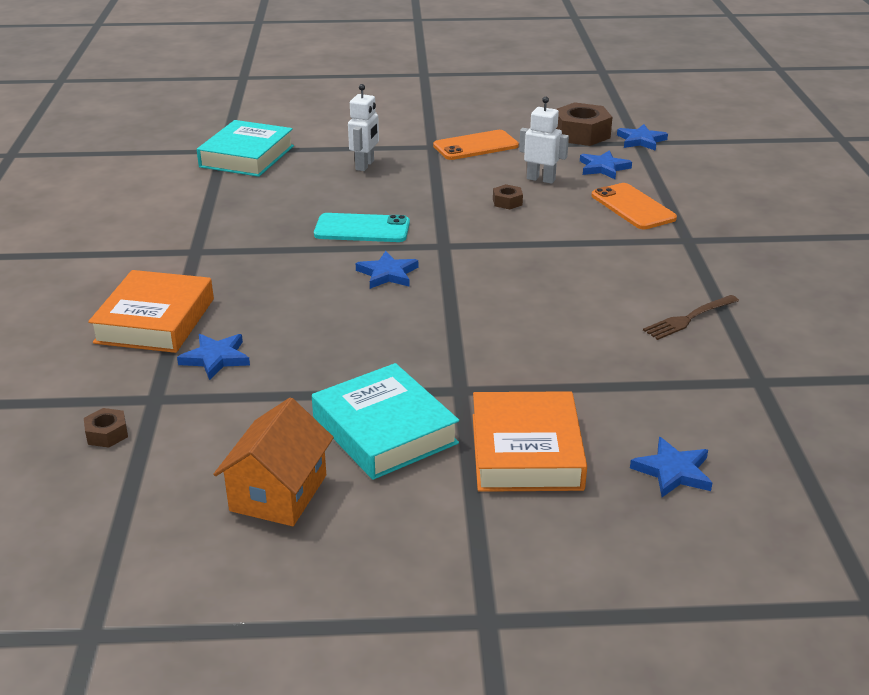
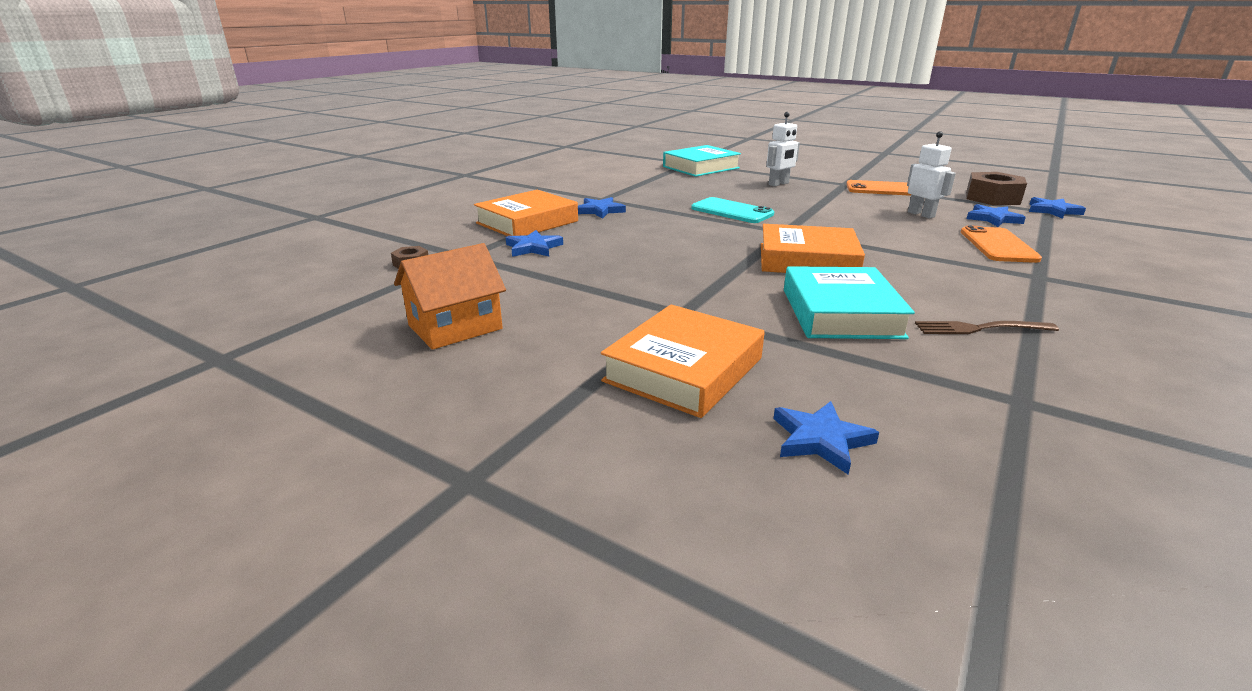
camera: 35 degrees right, 5 degrees down
(384, 430) = (585, 317): turquoise book -> turquoise book (840, 313)
(387, 274) = (718, 236): blue star -> blue star (600, 210)
(500, 281) = (807, 260): none -> orange book
(507, 202) = (873, 220): brown nut -> none

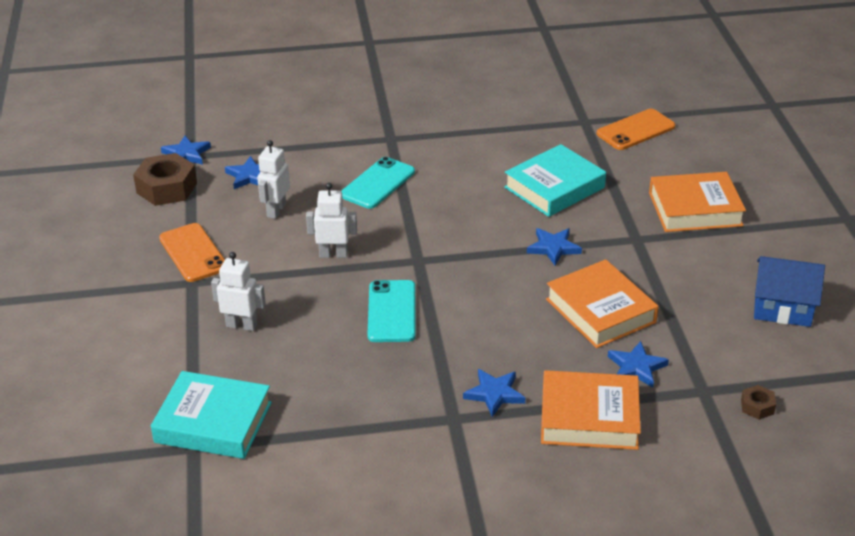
camera: 130 degrees left, 10 degrees up
(455, 327) = (782, 308): orange house -> blue house
(807, 260) = (476, 227): orange book -> orange book (600, 311)
(820, 440) = (692, 156): blue star -> blue star (553, 248)
(831, 214) = (333, 254): none -> white robot
(936, 249) = (377, 183): none -> turquoise phone
(980, 328) = (513, 143): brown fork -> none
(998, 245) = (333, 162): orange phone -> orange phone (636, 130)

